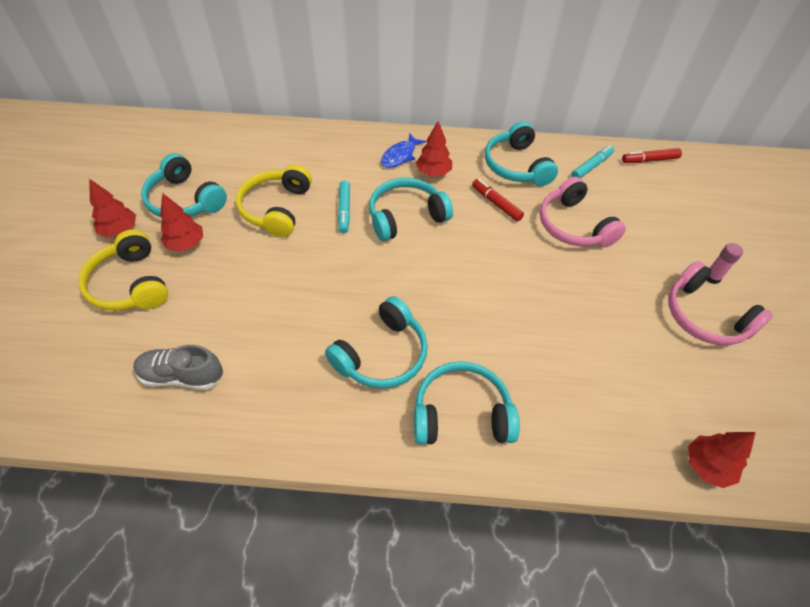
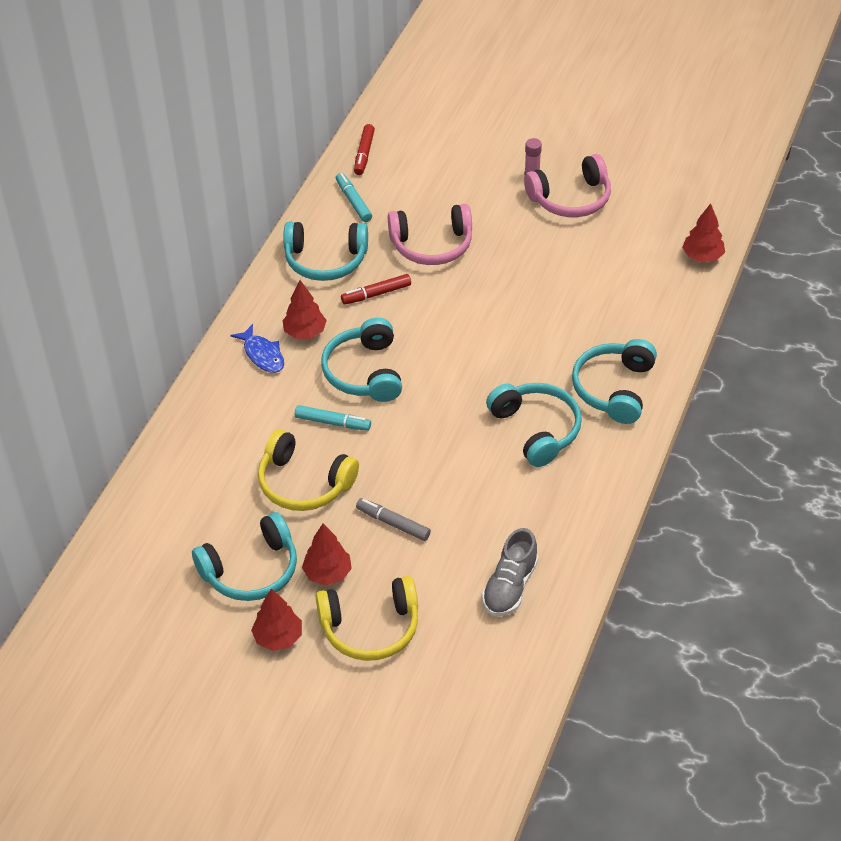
camera: 70 degrees left, 5 degrees down
(244, 273) = (393, 523): none -> grey marker

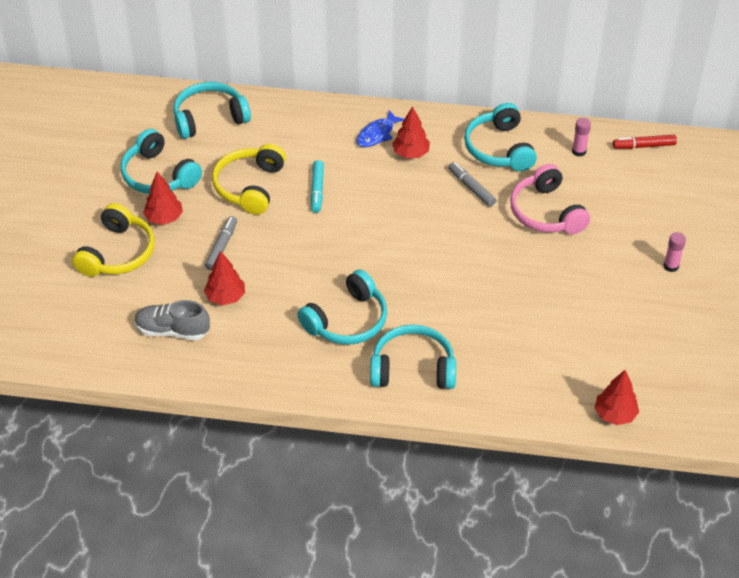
camera: 75 degrees right, 0 degrees up
(278, 637) = (99, 203): red tree -> red tree (225, 297)
(353, 201) = (579, 151): turquoise marker -> pink glue stick
(365, 372) = (378, 198): turquoise headphones -> turquoise headphones (210, 118)
(370, 627) = (117, 253): yellow headphones -> yellow headphones turned 135 degrees counterclockwise
(376, 294) = (471, 188): red marker -> grey marker
(570, 198) = (652, 300): pink headphones -> none

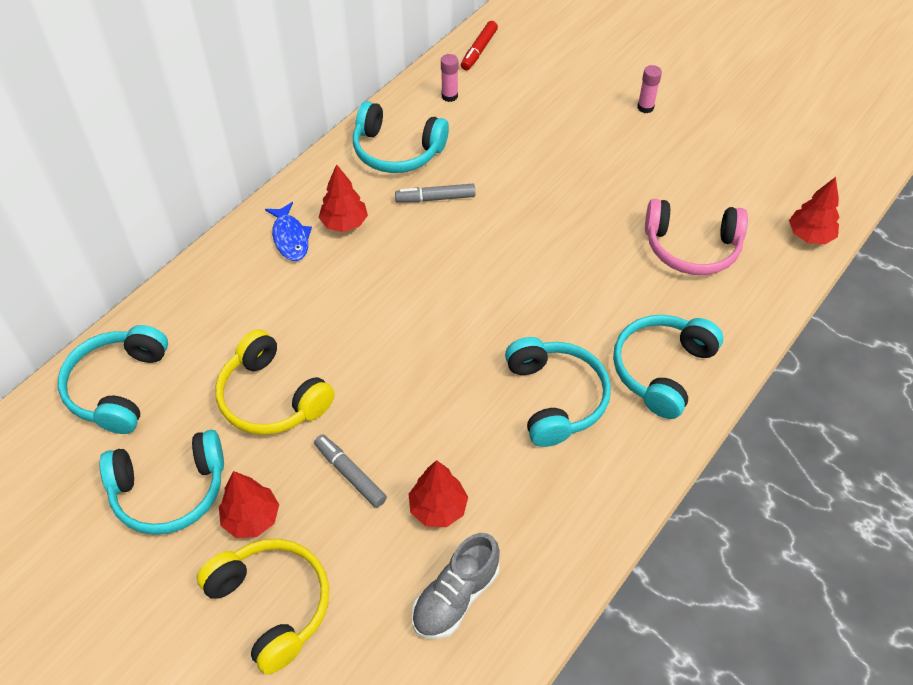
camera: 60 degrees left, 5 degrees up
(317, 190) = (332, 333): turquoise marker -> none
(546, 212) = (513, 158): pink headphones -> pink headphones (691, 247)

